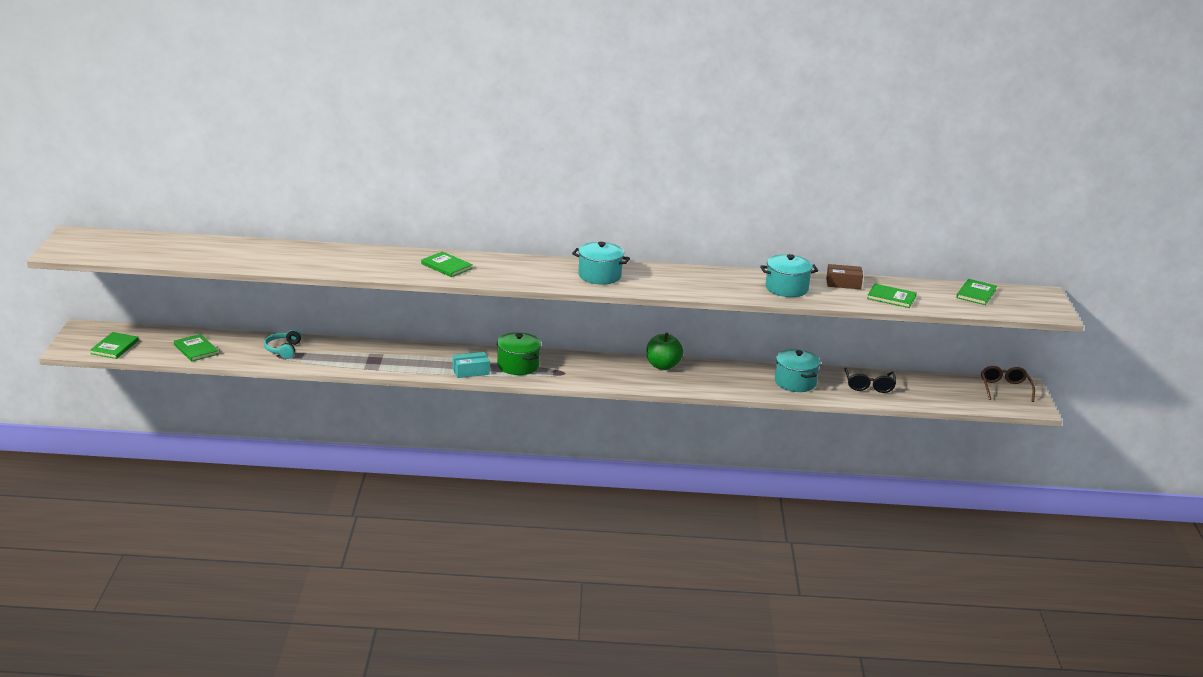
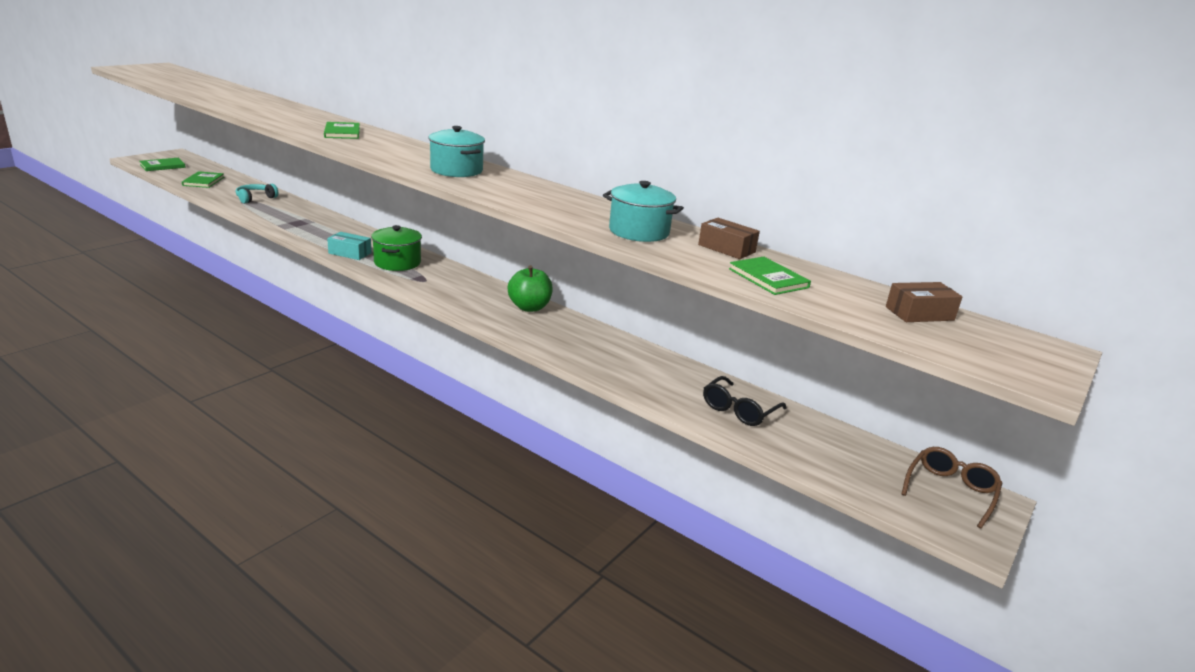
camera: 35 degrees right, 0 degrees up
(795, 382) = (647, 372): turquoise pot -> none
(976, 294) = (919, 313): green book -> brown box

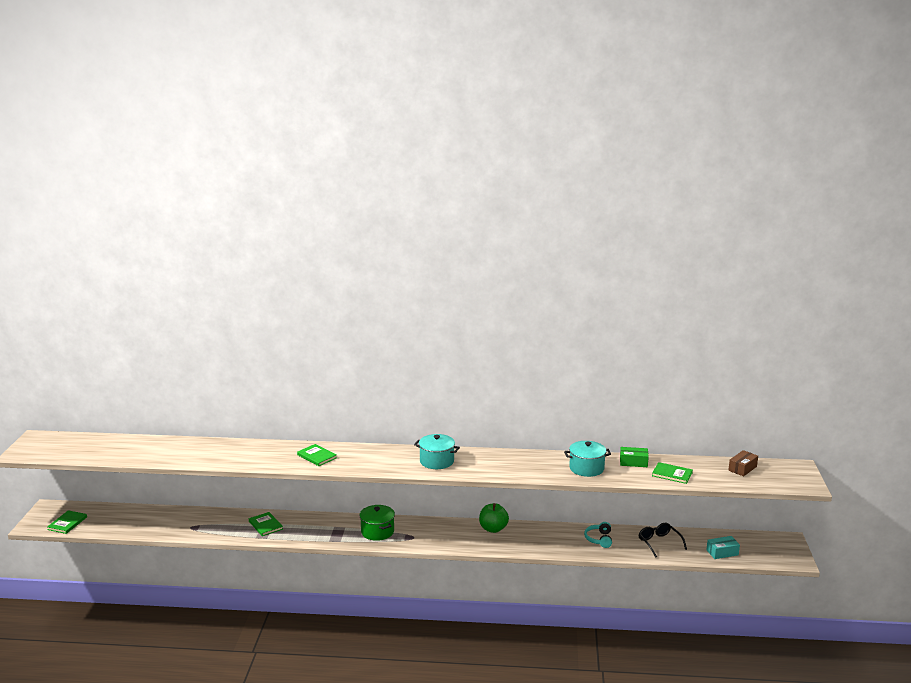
camera: 30 degrees left, 5 degrees down
(203, 181) = (129, 523): green book -> green book (265, 525)
(255, 198) = (196, 522): turquoise headphones -> turquoise headphones (599, 539)
(350, 253) = (339, 538): turquoise box -> turquoise box (722, 552)
(726, 248) = (633, 462): brown box -> green box
(739, 410) = (659, 543): black glasses -> black glasses turned 150 degrees clockwise
(950, 491) = (772, 543): brown glasses -> none

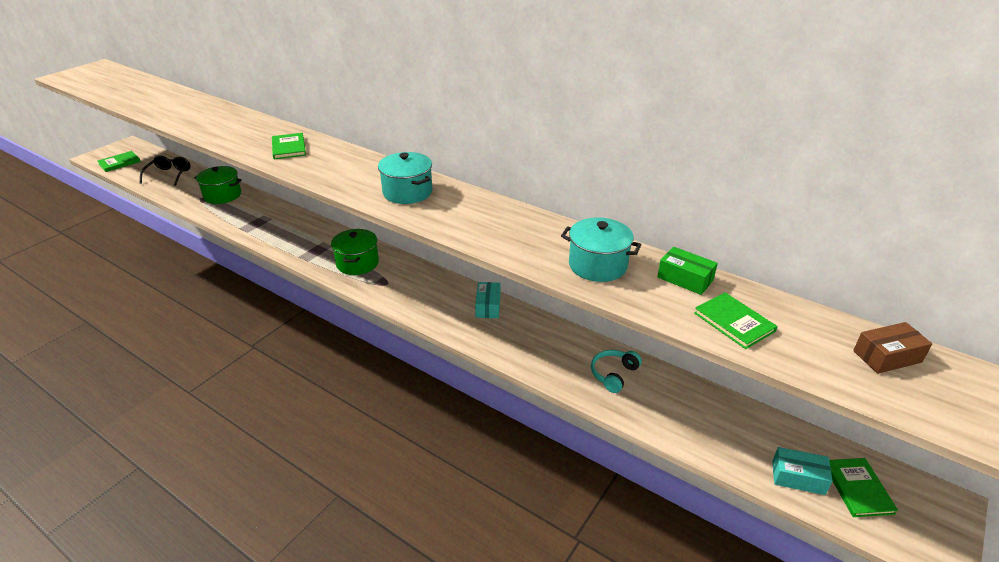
camera: 30 degrees right, 15 degrees up
(206, 520) = (222, 195): none -> green pot
(265, 525) = (263, 218): green book -> green book (857, 488)
(493, 529) = (488, 306): green apple -> turquoise box
(659, 543) = (701, 416): black glasses -> black glasses (169, 175)

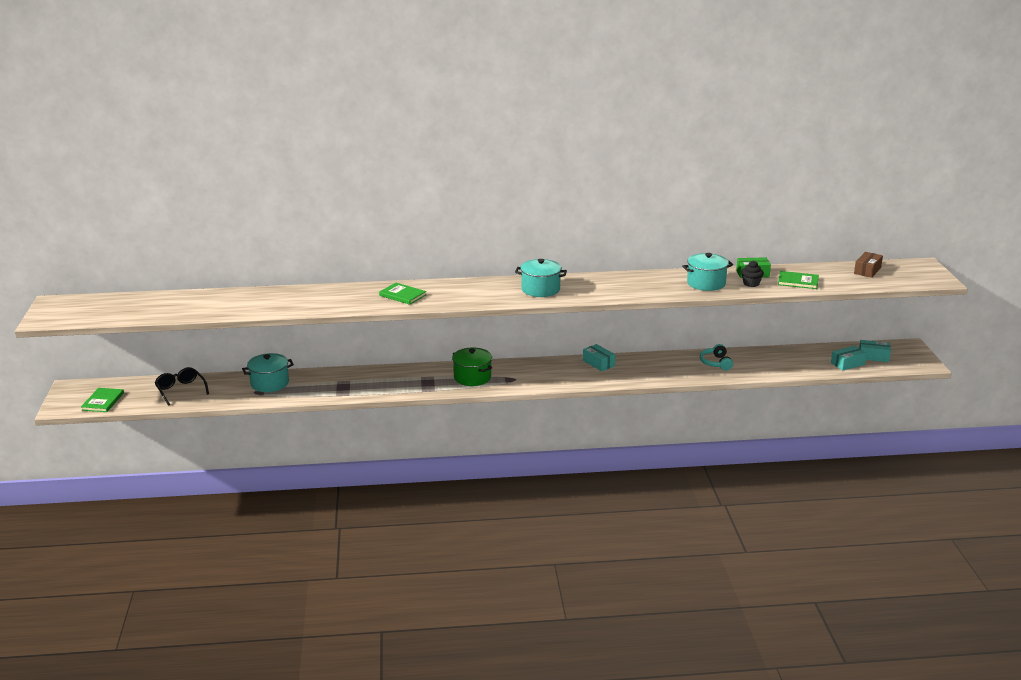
camera: 40 degrees left, 10 degrees down
(222, 195) = (270, 383): green pot -> turquoise pot
(657, 293) = (751, 283): none -> black cupcake
(857, 488) = (873, 356): green book -> turquoise box

